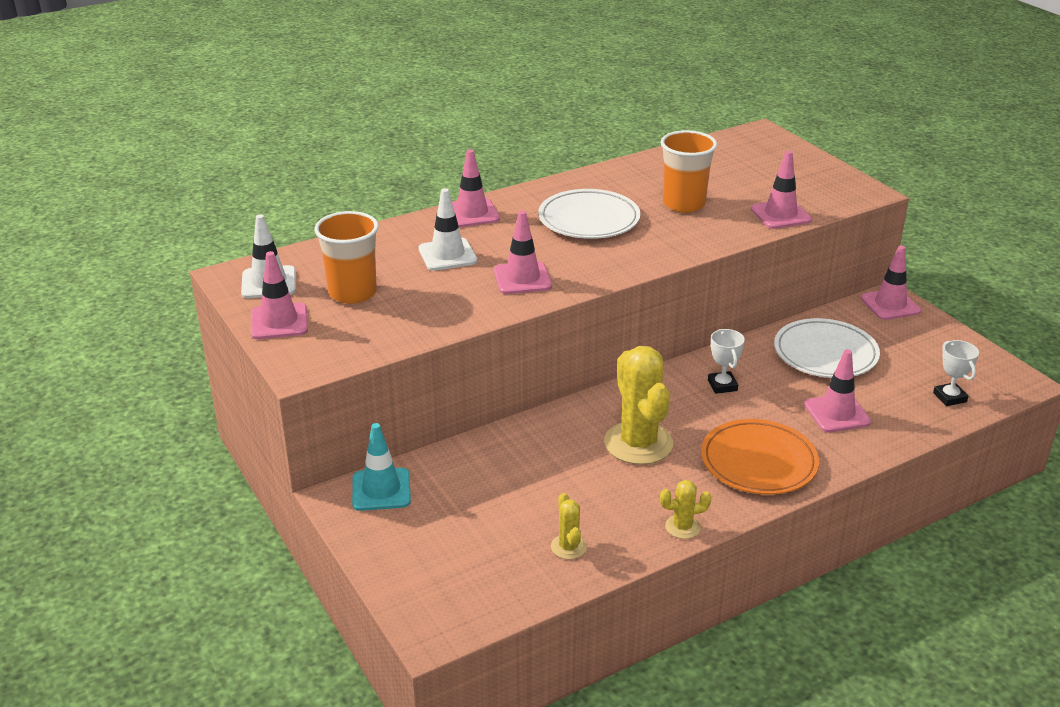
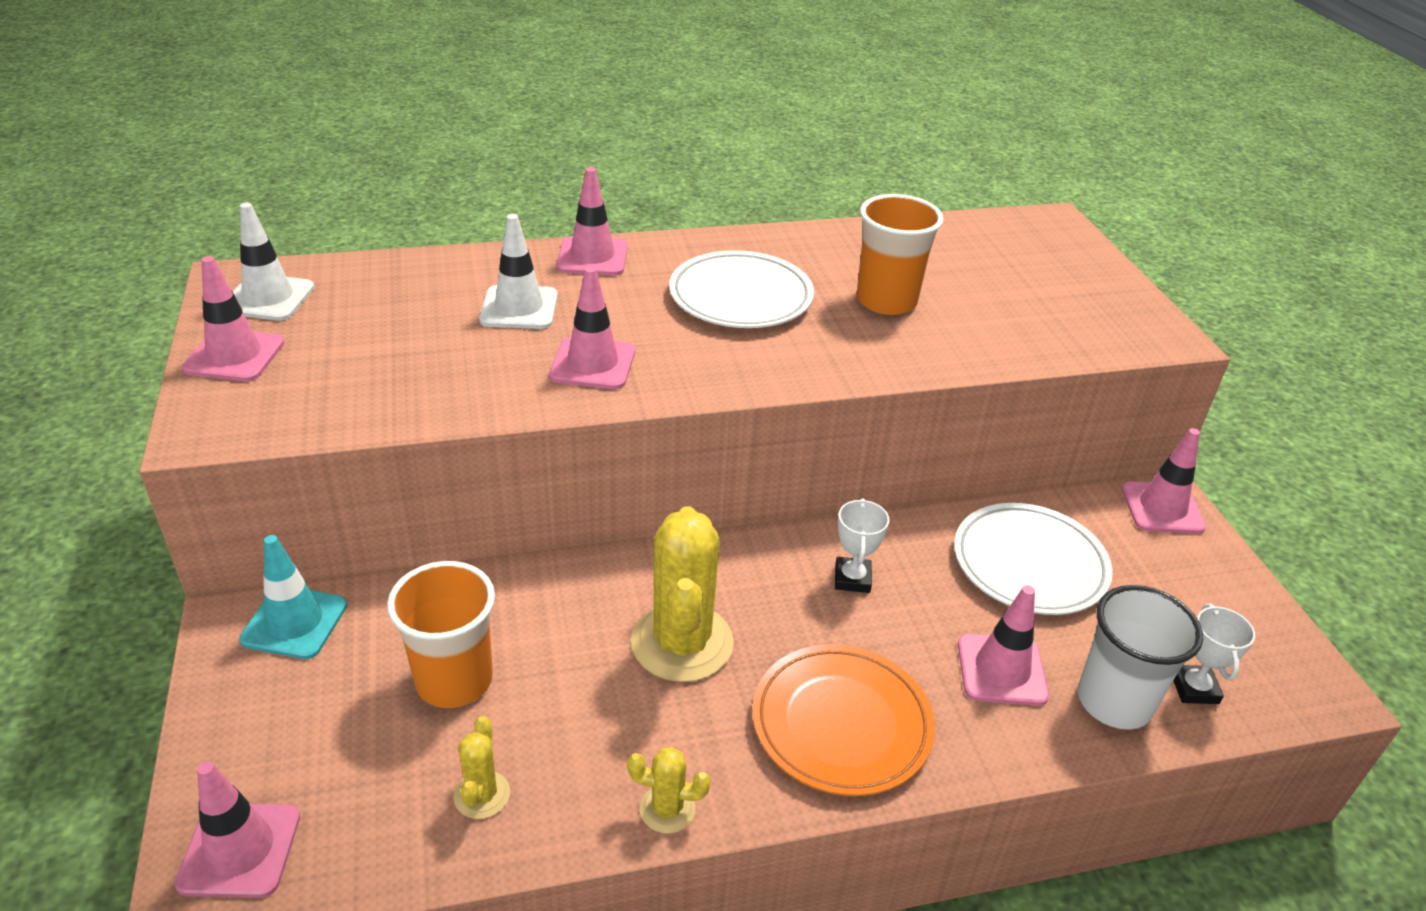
camera: 15 degrees right, 5 degrees up
(352, 293) = (358, 335): orange cup -> orange cup (454, 680)
(780, 215) = (1018, 345): pink traffic cone -> pink traffic cone (239, 850)
(908, 414) = (1114, 701): none -> white cup

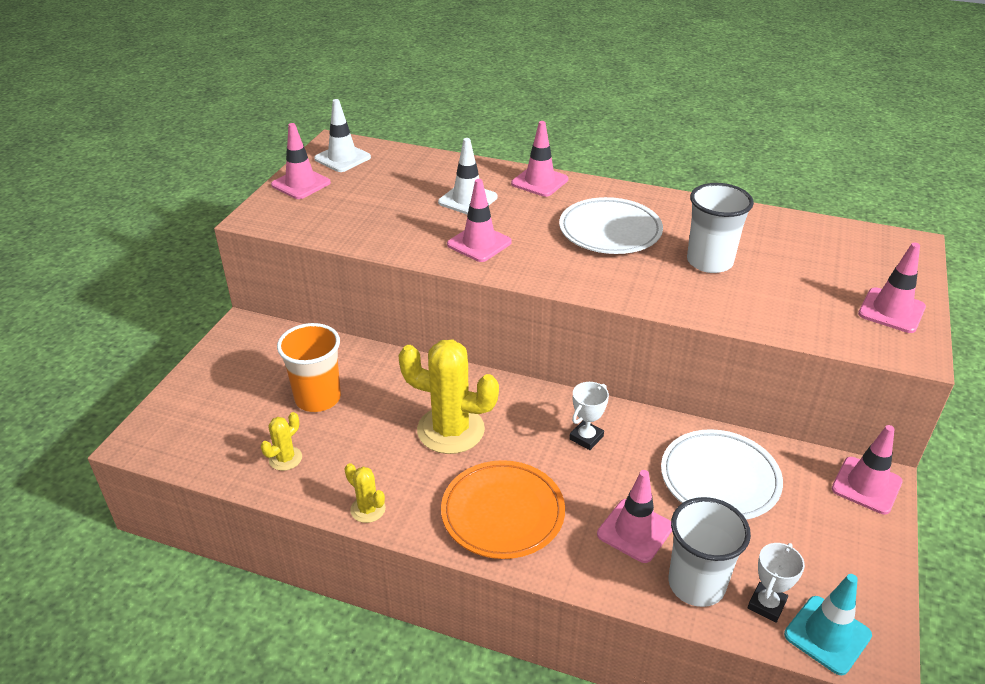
camera: 35 degrees right, 0 degrees up
(239, 850) = (166, 432): pink traffic cone -> pink traffic cone (891, 311)
(294, 622) = (268, 339): turquoise traffic cone -> turquoise traffic cone (827, 635)
(682, 643) = (450, 430): yellow cactus -> yellow cactus turned 75 degrees clockwise
(886, 301) = (709, 262): orange cup -> white cup

